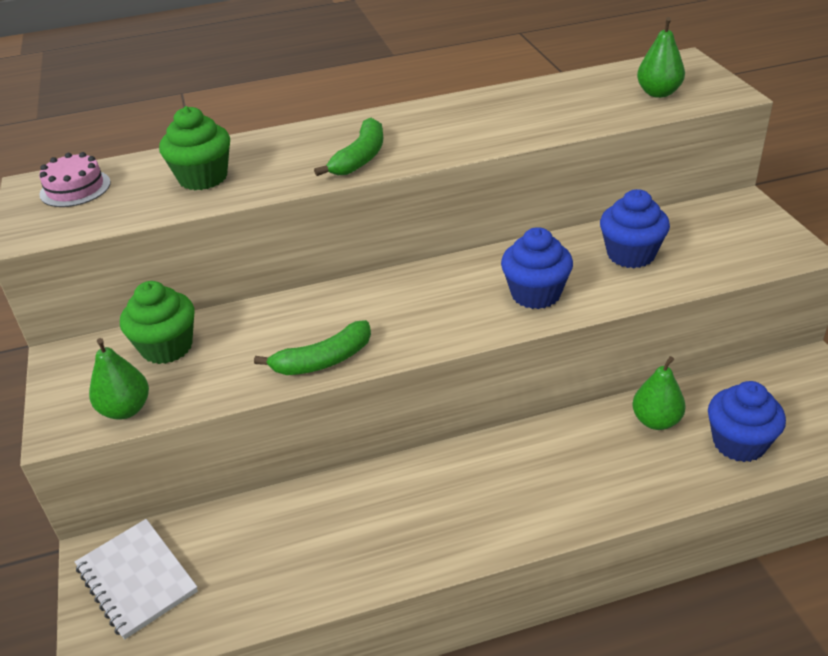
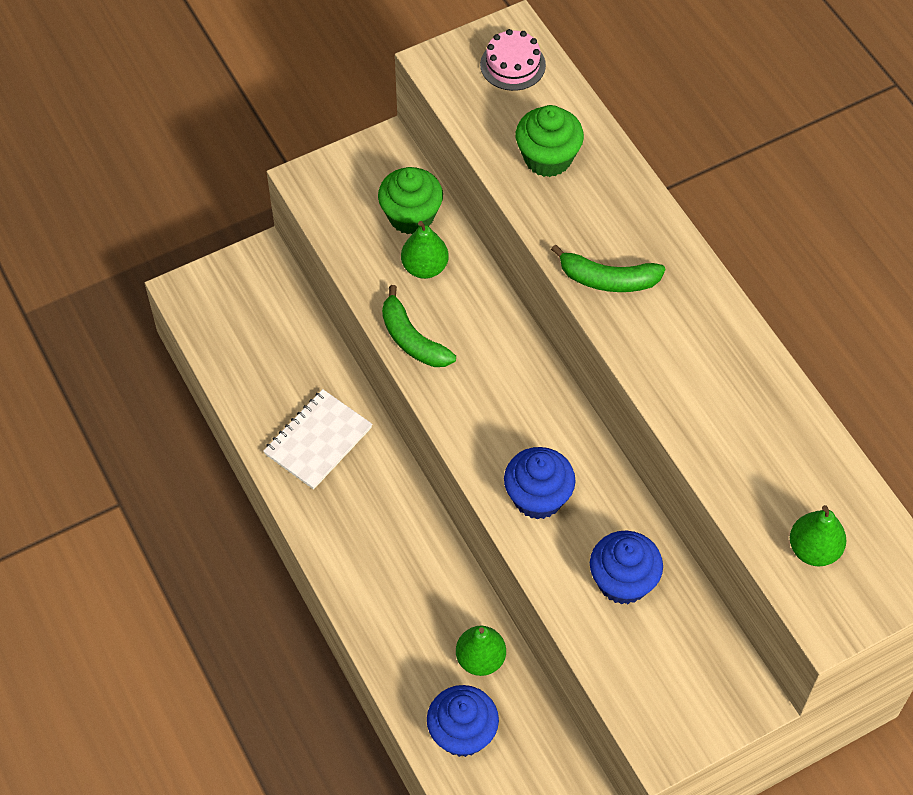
camera: 75 degrees right, 20 degrees up
(126, 409) = (331, 215): green pear -> green pear (425, 267)
(136, 579) = (245, 292): white notebook -> white notebook (318, 441)

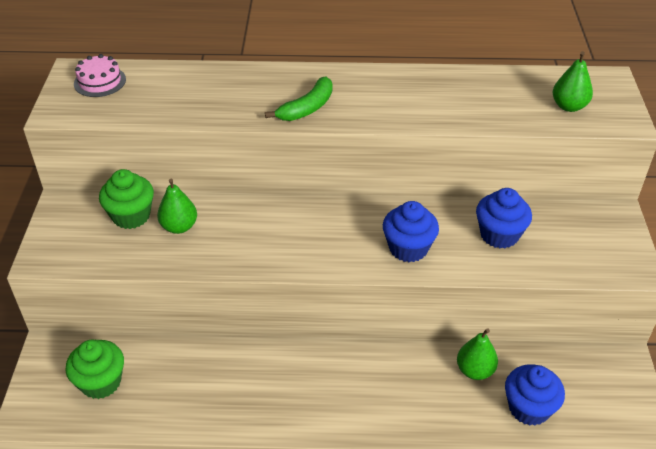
camera: 60 degrees left, 15 degrees down
(318, 441) = (232, 387): white notebook -> none
(412, 339) = (231, 258): green banana -> none
(547, 158) = (189, 96): green cupcake -> green cupcake (101, 382)

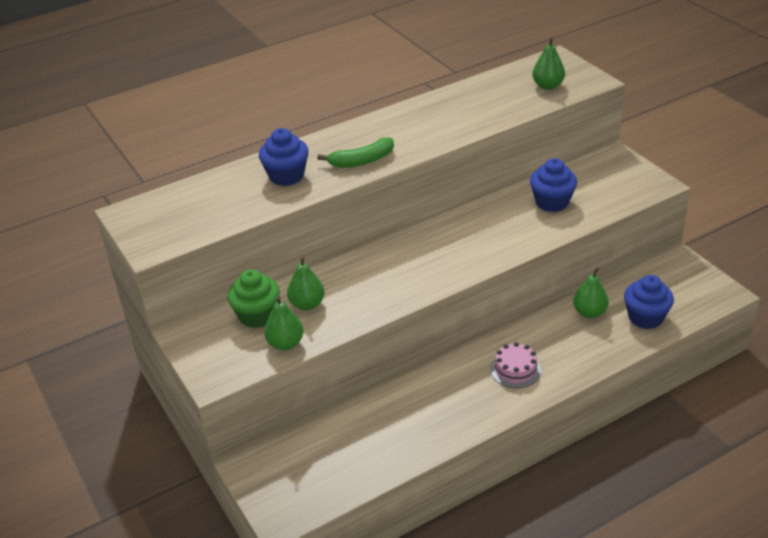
camera: 30 degrees left, 5 degrees down
(100, 81) = (161, 211): pink cake -> pink cake (515, 369)
(101, 382) = (319, 464): green cupcake -> none
(126, 255) = (285, 344): none -> green pear
(307, 108) = (361, 161): green banana -> green banana turned 60 degrees clockwise
(408, 248) = (498, 239): blue cupcake -> blue cupcake (286, 176)

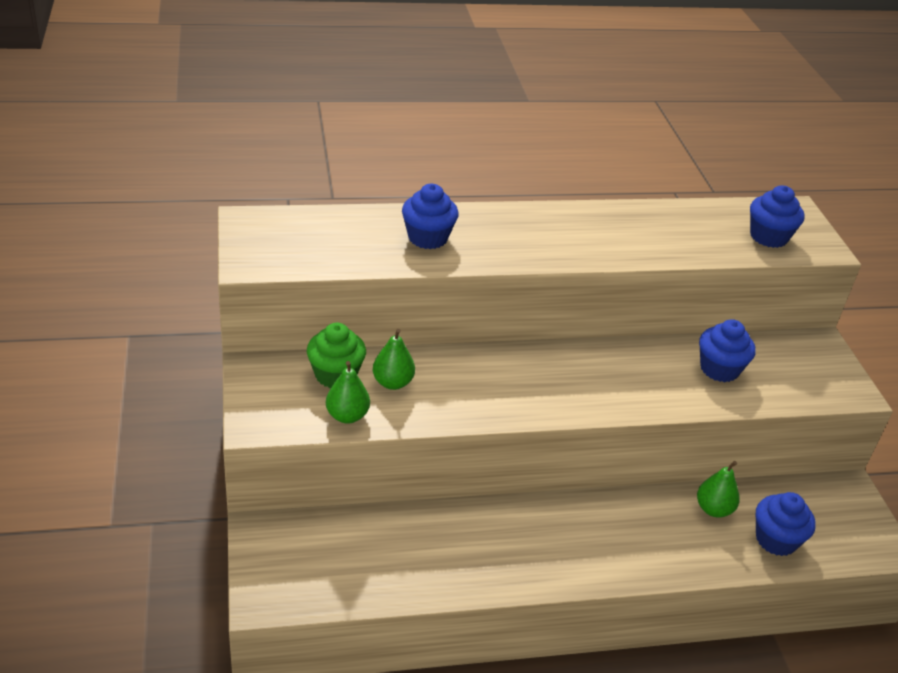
camera: 15 degrees right, 0 degrees up
(361, 161) = (515, 249): green banana -> none
(515, 369) = (596, 540): pink cake -> none
(547, 86) = (768, 237): green pear -> blue cupcake

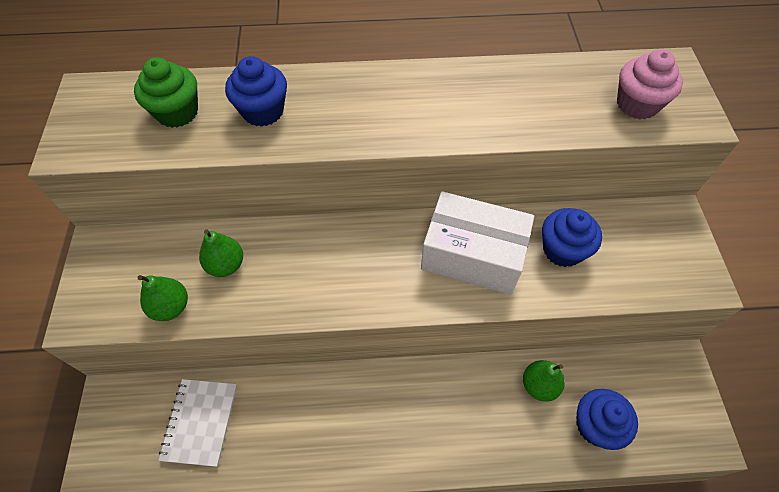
camera: 10 degrees right, 20 degrees up
(335, 375) = (173, 255): green cupcake -> green cupcake (177, 112)
(367, 548) = (200, 422): none -> white notebook
(635, 374) = (472, 255): none -> white box
(768, 237) = (637, 104): blue cupcake -> pink cupcake

